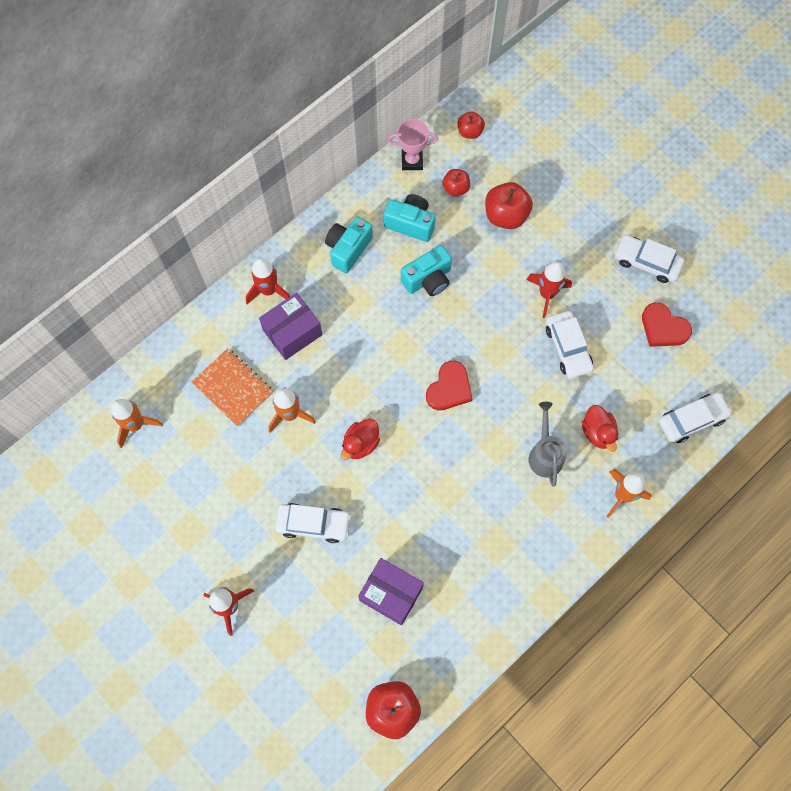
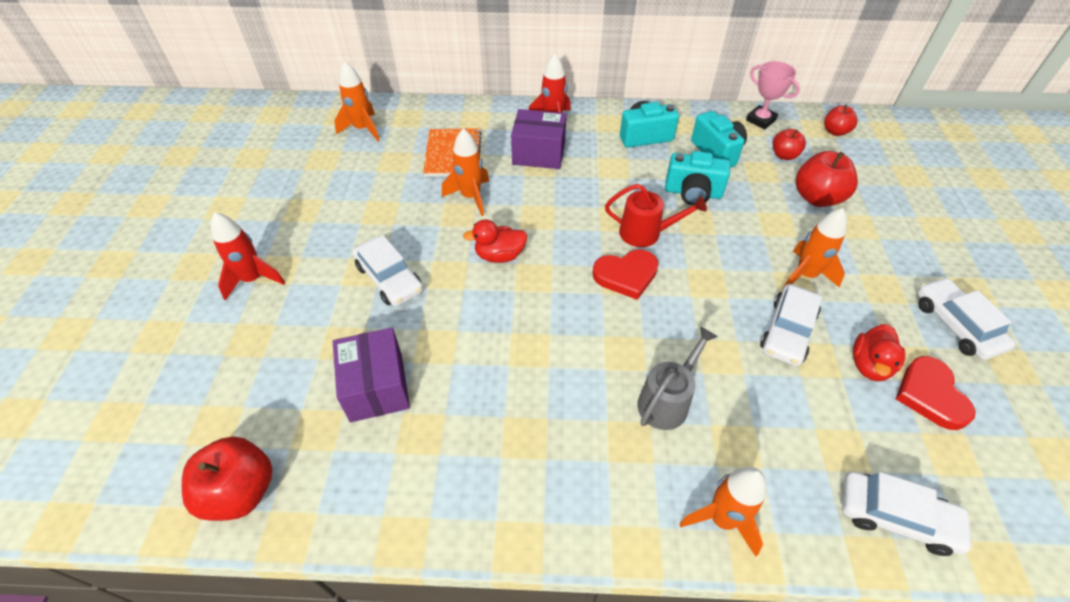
camera: 45 degrees right, 20 degrees down
(430, 343) = (646, 233): none -> red watering can
(547, 294) = (805, 275): red rocket -> orange rocket
(598, 432) = (751, 430): red duck -> red duck (869, 365)

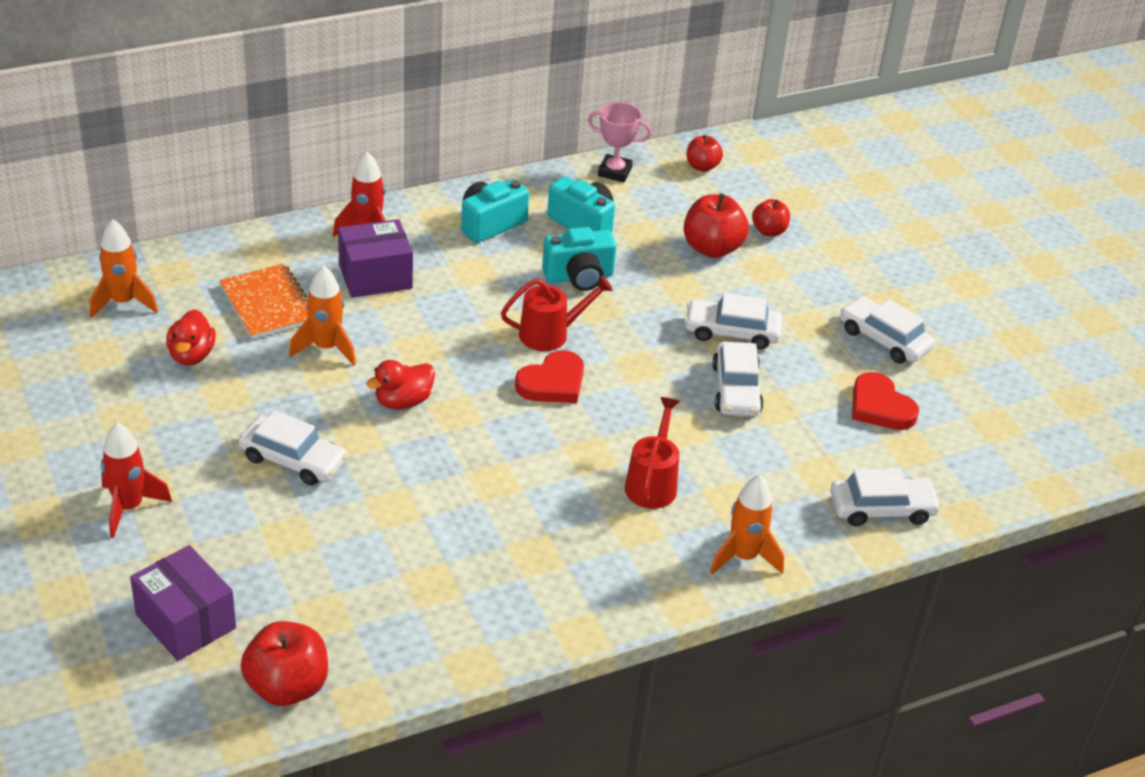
camera: 30 degrees left, 10 degrees down
(376, 387) = (357, 561): purple box -> purple box (185, 621)
(667, 400) = (652, 483): grey watering can -> red watering can
(784, 155) = (658, 208): red apple -> red apple (769, 231)
(805, 275) = (731, 332): orange rocket -> white car
(869, 365) = (820, 397): red duck -> red duck (191, 355)

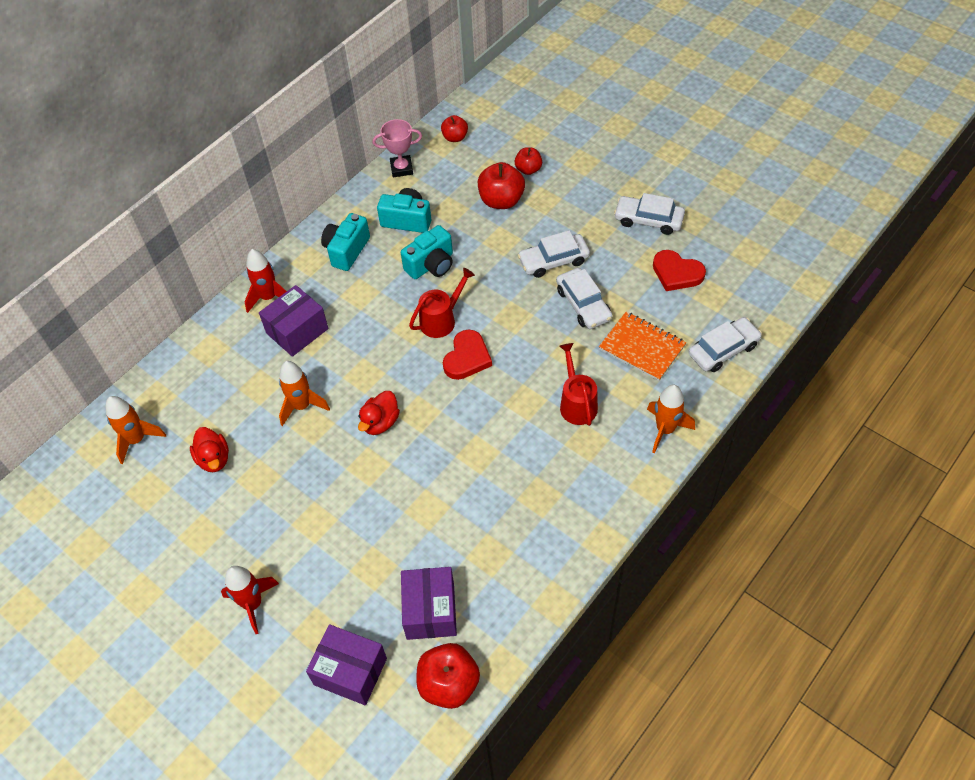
camera: 20 degrees left, 15 degrees up
(268, 304) = (239, 390): orange notebook -> orange notebook (642, 347)
(293, 460) = (338, 507): white car -> none
(320, 606) = (430, 611): none -> purple box

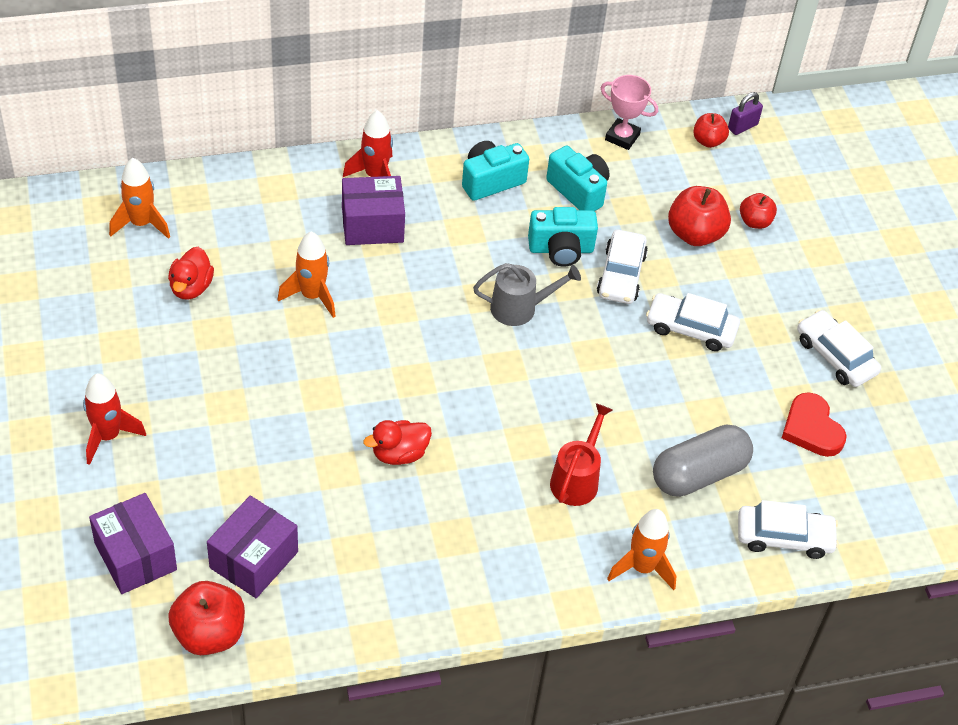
camera: 30 degrees right, 5 degrees down
(380, 422) = (369, 361): red duck -> red duck (399, 454)
(442, 320) = (520, 308): red watering can -> grey watering can
(466, 115) = (742, 127): none -> purple padlock
(467, 358) = (510, 360): red heart -> none
(583, 304) = (679, 391): white car -> white car (621, 275)
(642, 347) = (699, 474): orange notebook -> grey capsule

